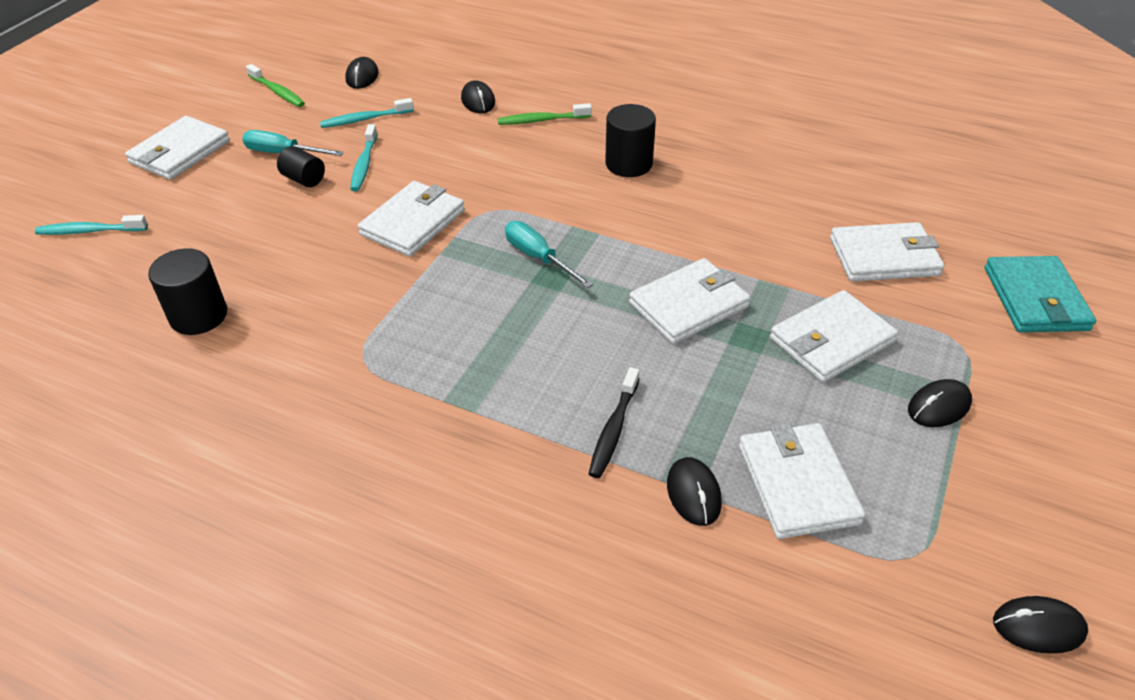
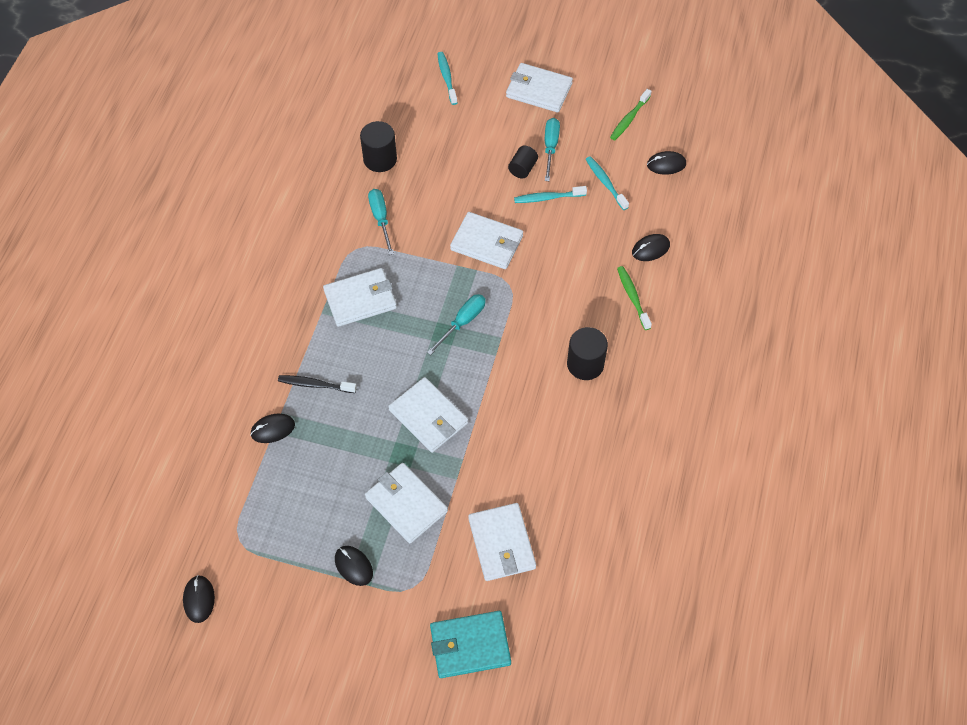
camera: 80 degrees right, 15 degrees up
(318, 325) = (380, 219): none -> turquoise screwdriver
(797, 483) = (284, 482): white wallet -> white wallet (360, 299)

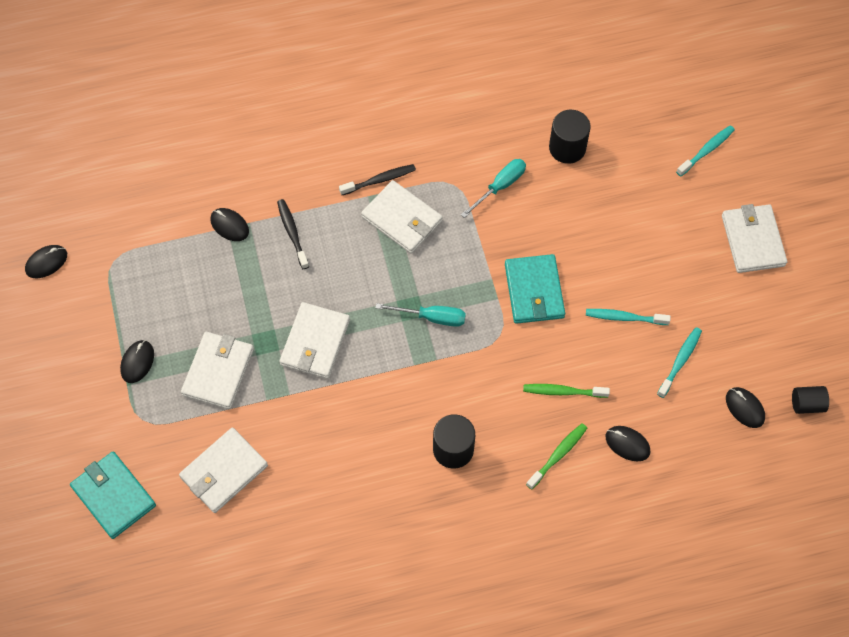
camera: 60 degrees right, 5 degrees up
(313, 297) = (379, 180): none -> black toothbrush
(487, 243) = (534, 291): white wallet -> turquoise wallet
(522, 168) = (644, 276): black cylinder -> black cylinder (807, 404)
(548, 198) = (624, 317): turquoise toothbrush -> turquoise toothbrush turned 45 degrees counterclockwise
(550, 147) = (688, 288): turquoise screwdriver -> none
(629, 119) = (778, 343): green toothbrush -> green toothbrush (563, 391)

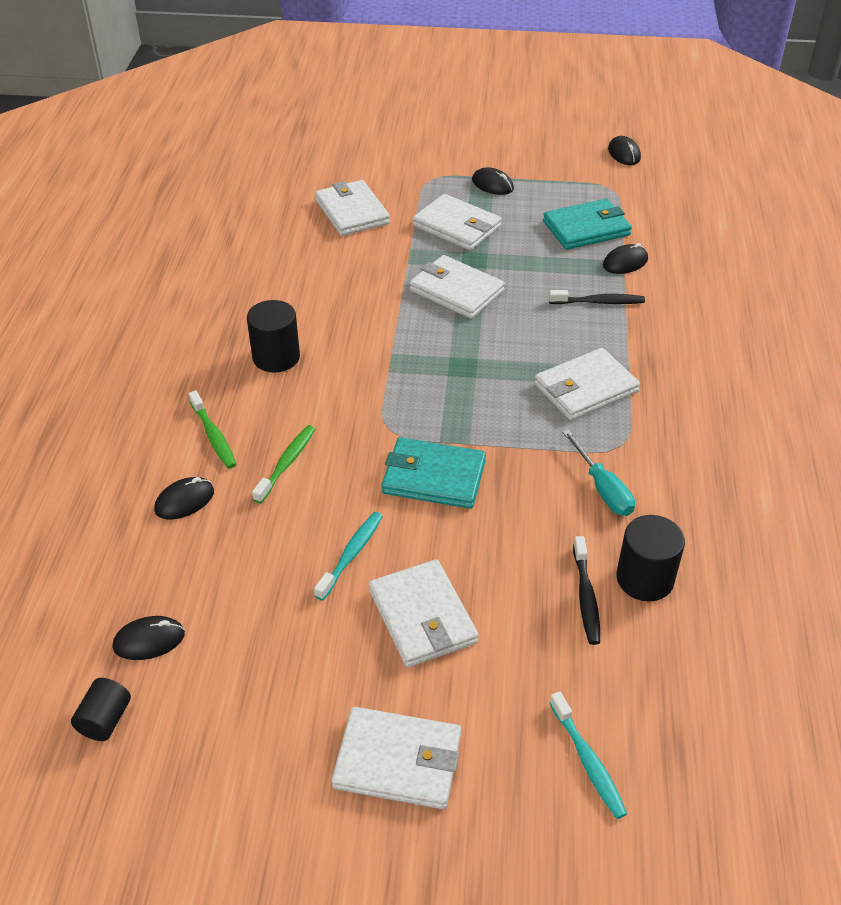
camera: 110 degrees right, 20 degrees down
(114, 496) = (368, 154): turquoise wallet -> turquoise wallet (586, 228)
(379, 180) = (648, 383): black toothbrush -> black toothbrush (586, 597)
(432, 317) = (442, 380): turquoise screwdriver -> none
(653, 260) = (422, 617): none -> white wallet
(680, 361) = (257, 592): turquoise toothbrush -> none

